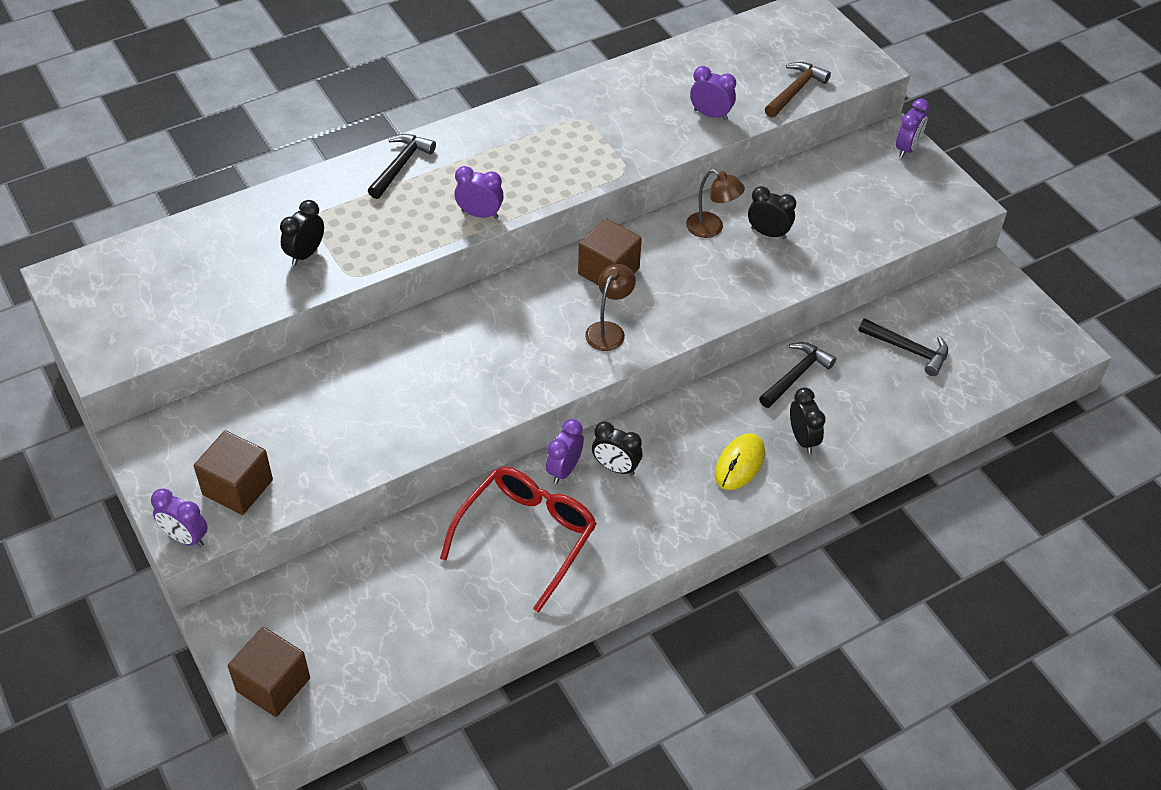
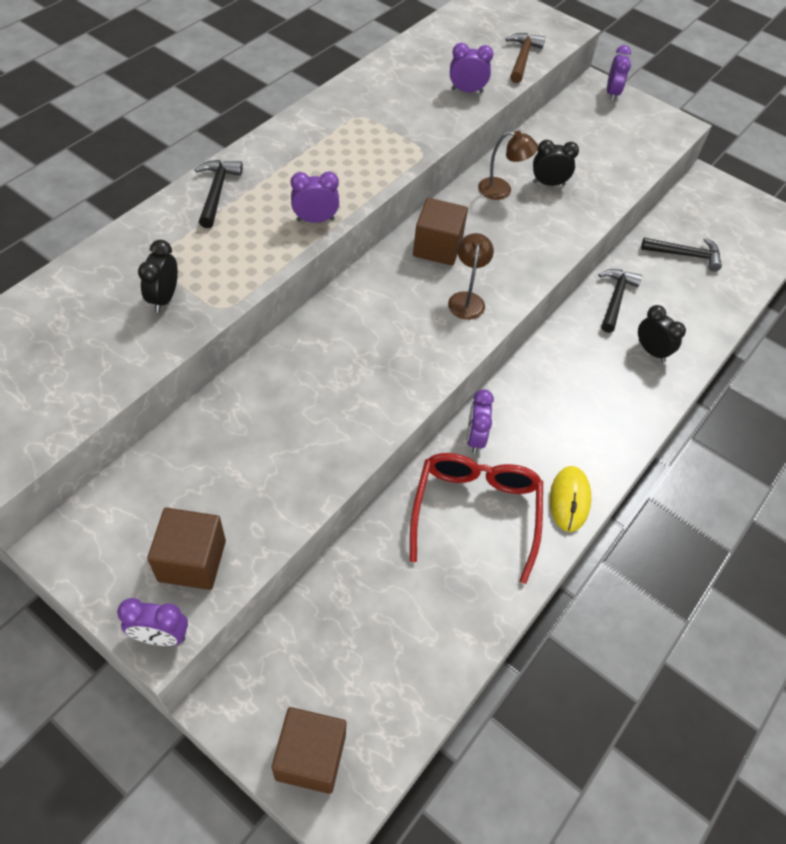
camera: 25 degrees left, 5 degrees up
(615, 468) = (517, 422): black clock -> none
(739, 464) = (615, 387): yellow mouse -> yellow mouse (569, 500)

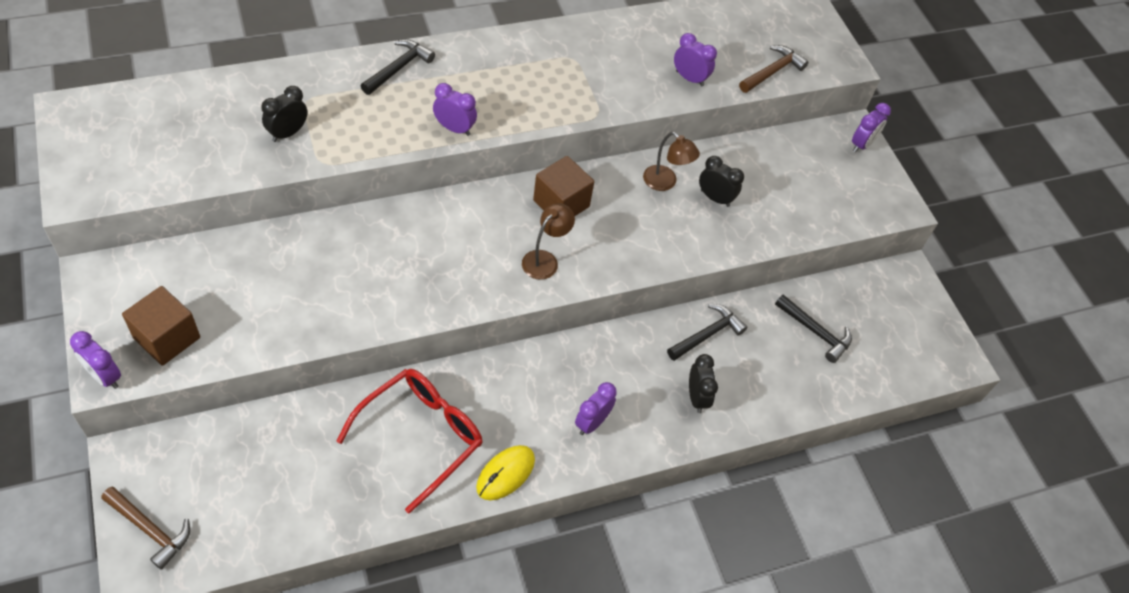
camera: 30 degrees right, 0 degrees up
(310, 757) = (150, 529): brown cube -> brown hammer
(475, 438) = (473, 379): purple clock -> purple clock (592, 422)

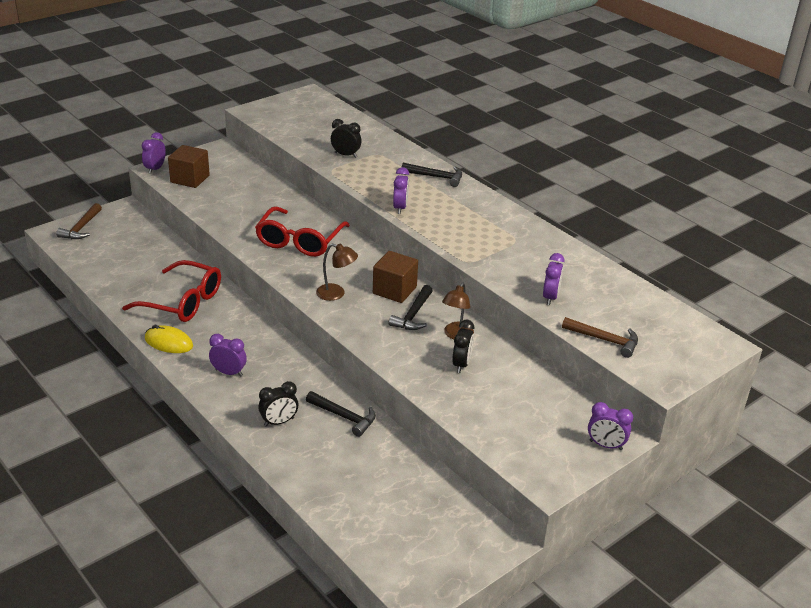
camera: 75 degrees right, 20 degrees down
(411, 259) = (299, 241): none -> red glasses
(815, 332) = (387, 483): black hammer -> black hammer (413, 315)

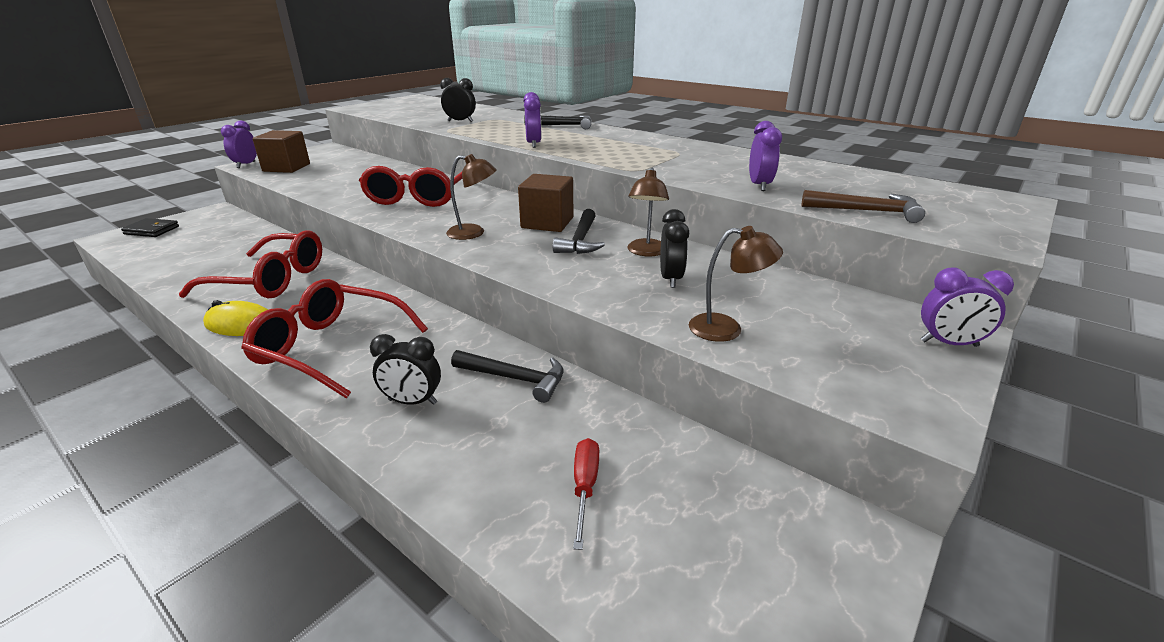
camera: 10 degrees left, 5 degrees down
(81, 228) = (152, 230): brown hammer -> black wallet
(229, 372) = (330, 348): purple clock -> red glasses
(279, 422) = (412, 402): black clock -> black clock turned 45 degrees clockwise
(366, 490) = (585, 487): none -> red screwdriver
(475, 411) = (726, 329): none -> brown lamp

